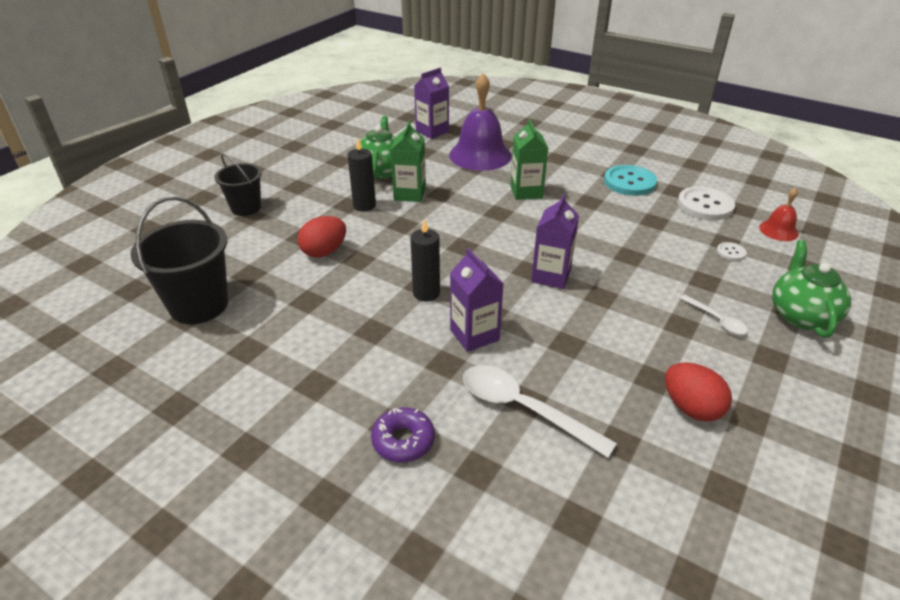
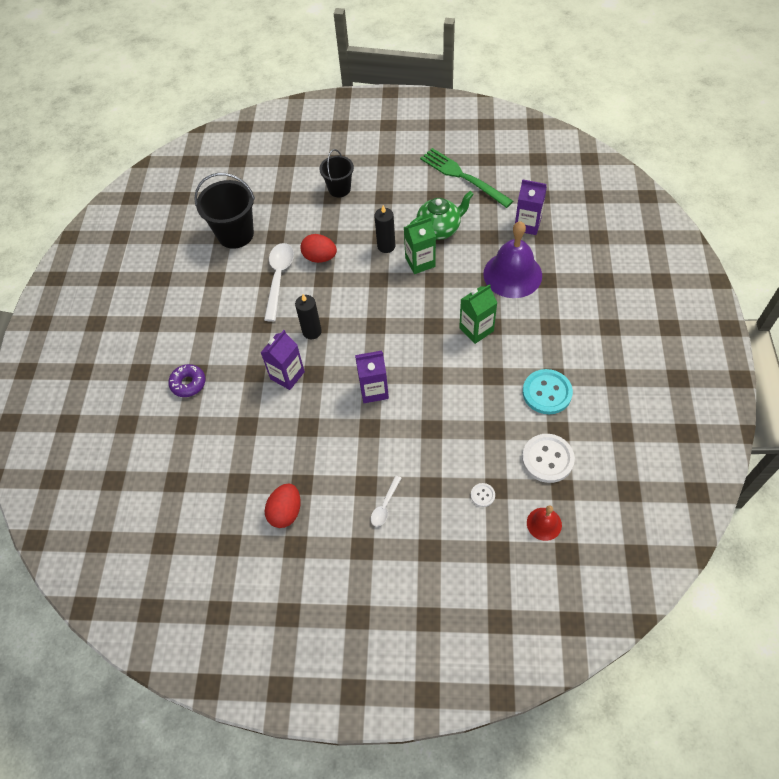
camera: 65 degrees right, 20 degrees up
(335, 140) = (462, 176): none -> green fork
(523, 408) = (239, 426): white spoon -> white spoon (279, 278)
(801, 316) = (424, 560): green teapot -> none

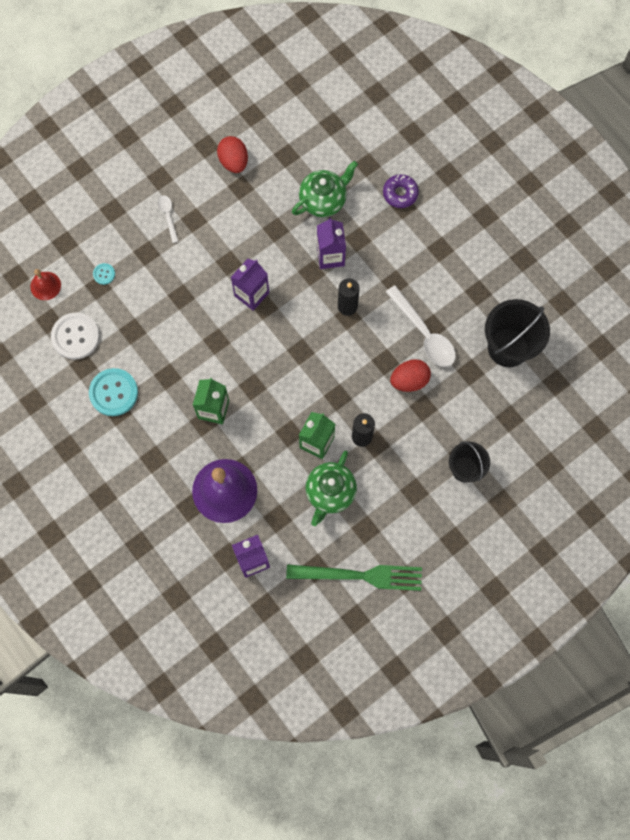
camera: 135 degrees right, 15 degrees up
(248, 422) = (323, 200): none -> green teapot
(482, 495) = (104, 274): white button -> turquoise button

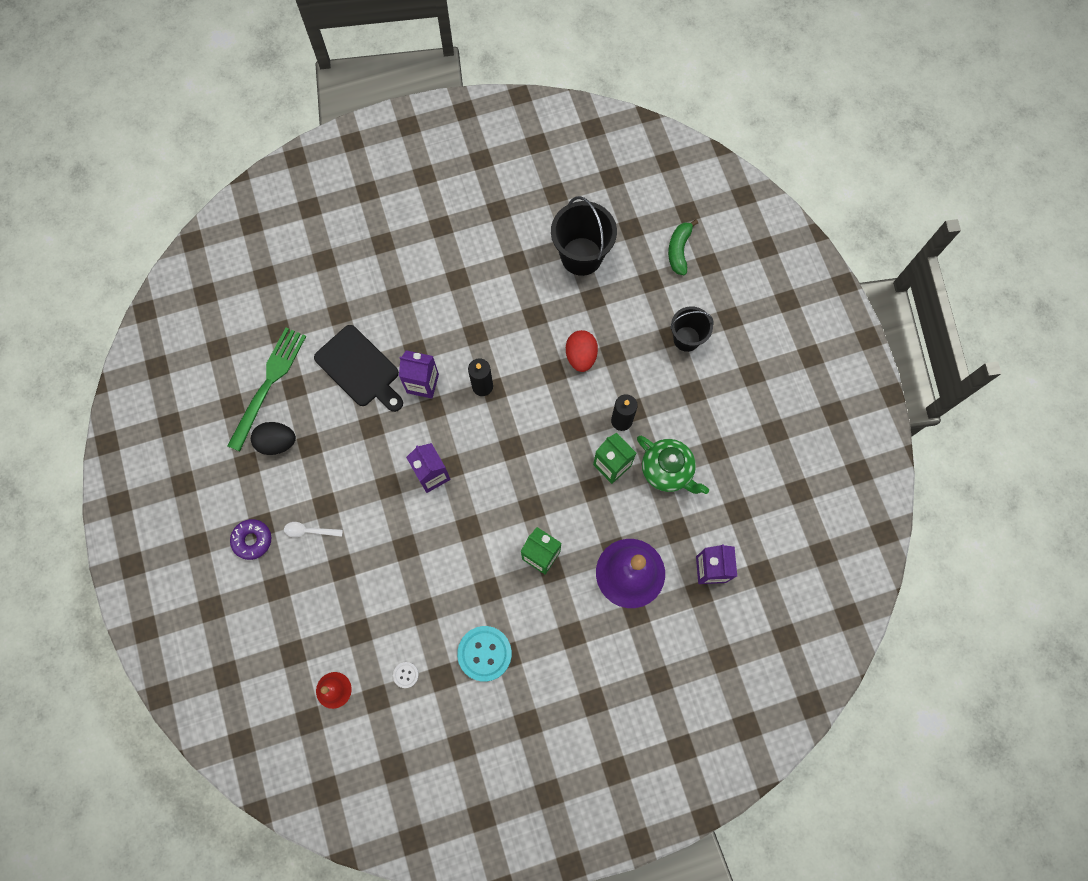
camera: 70 degrees left, 0 degrees up
(75, 336) = (405, 675): white button -> white button, size x0.47
(104, 274) = (347, 621): turquoise button -> none
(234, 162) = (277, 442): red egg -> black egg
(323, 200) = (359, 369): green teapot -> black cutting board
(360, 575) = (758, 471): green fork -> green fork (268, 384)
(400, 193) = (384, 294): purple donut -> purple donut (252, 540)
(424, 334) = (539, 325): white spoon -> none
(552, 434) = (679, 250): none -> green banana

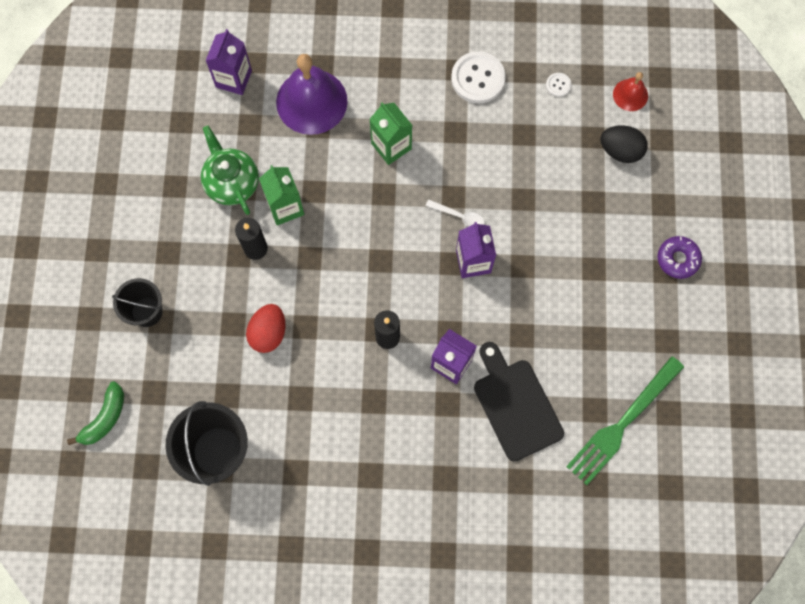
camera: 160 degrees left, 0 degrees up
(277, 442) = (628, 353): black egg -> black egg (620, 151)
(309, 531) = (617, 248): white spoon -> white spoon (459, 216)
(484, 653) = (478, 78): turquoise button -> white button

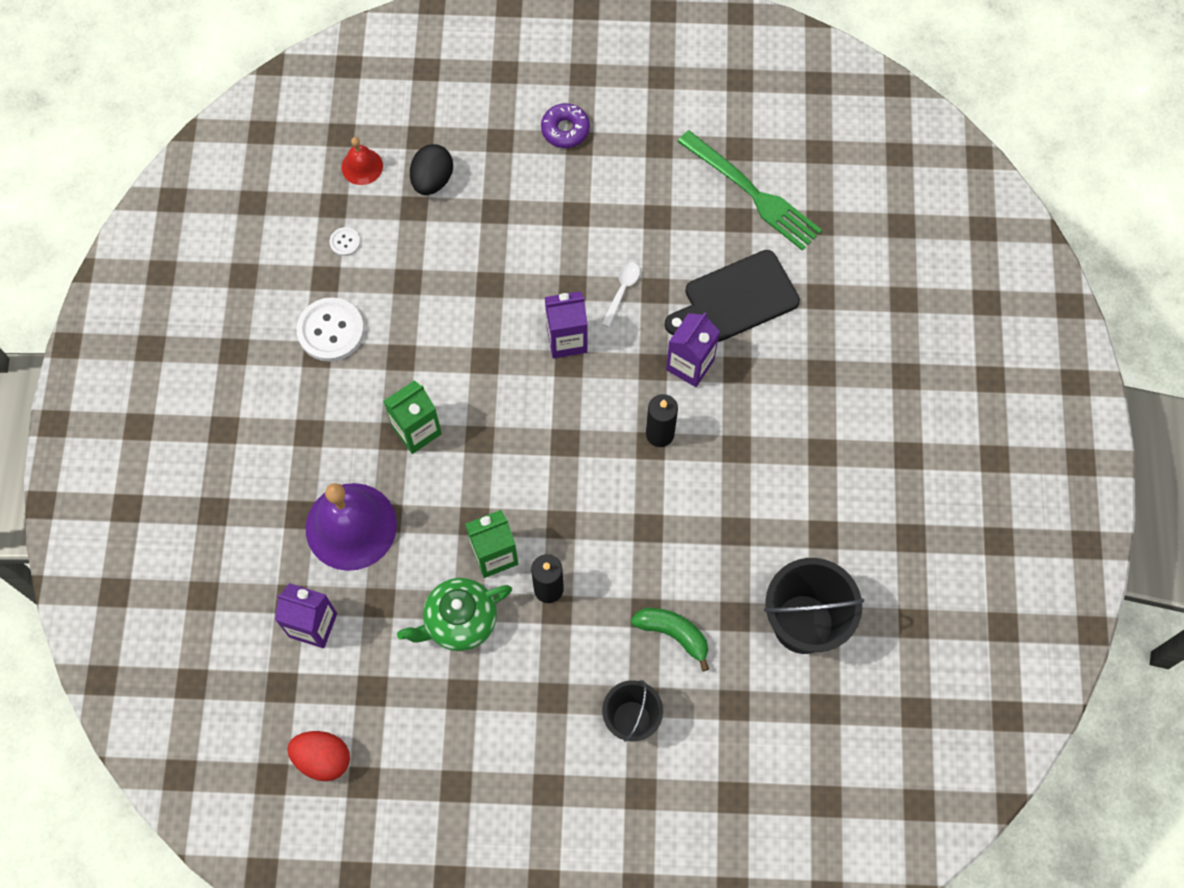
camera: 90 degrees left, 5 degrees down
(105, 418) = (768, 763): green banana -> green banana (673, 634)
(268, 333) = (656, 570): red egg -> red egg (323, 759)
(459, 216) = (510, 354): white spoon -> white spoon (622, 291)

